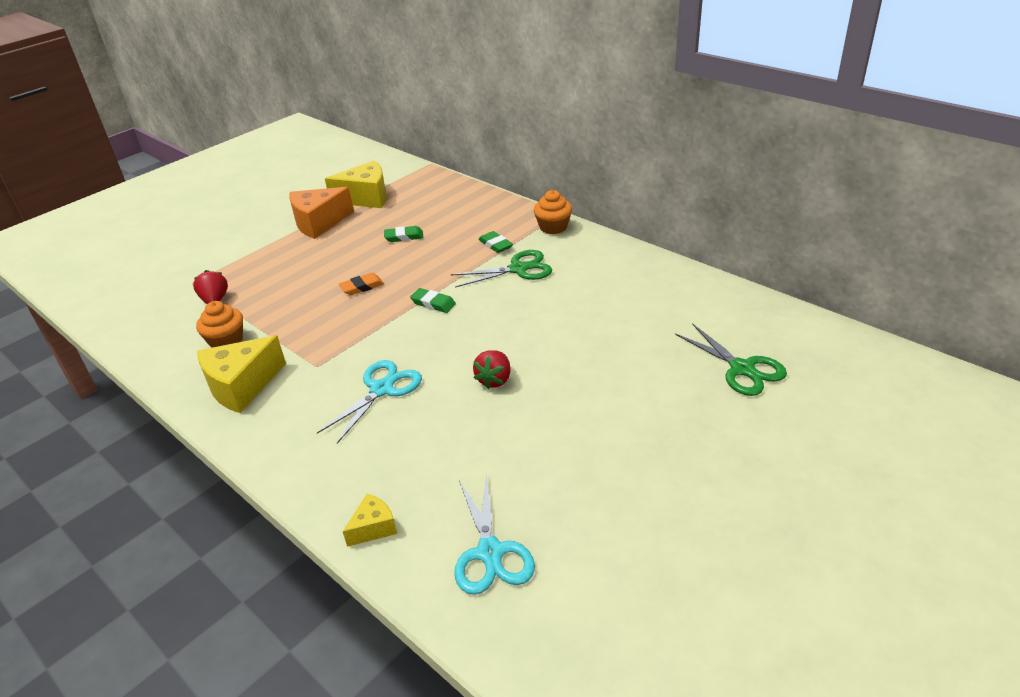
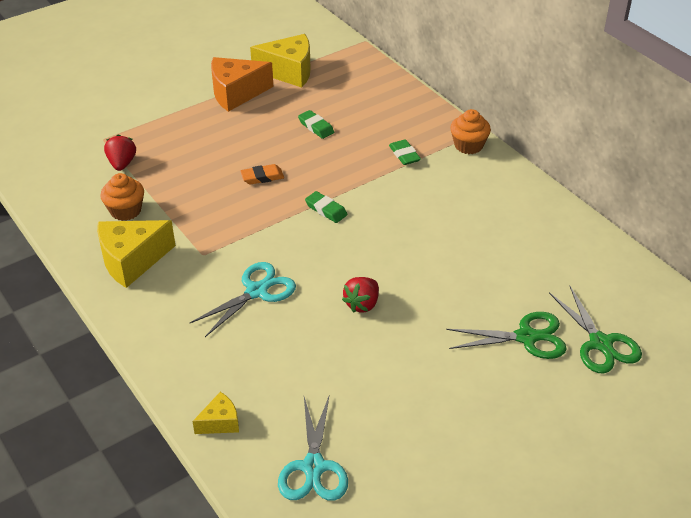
camera: 10 degrees right, 5 degrees up
(404, 237) = (316, 127): green eraser -> green eraser turned 45 degrees clockwise
(518, 269) = (419, 188): green scissors -> green scissors (526, 337)

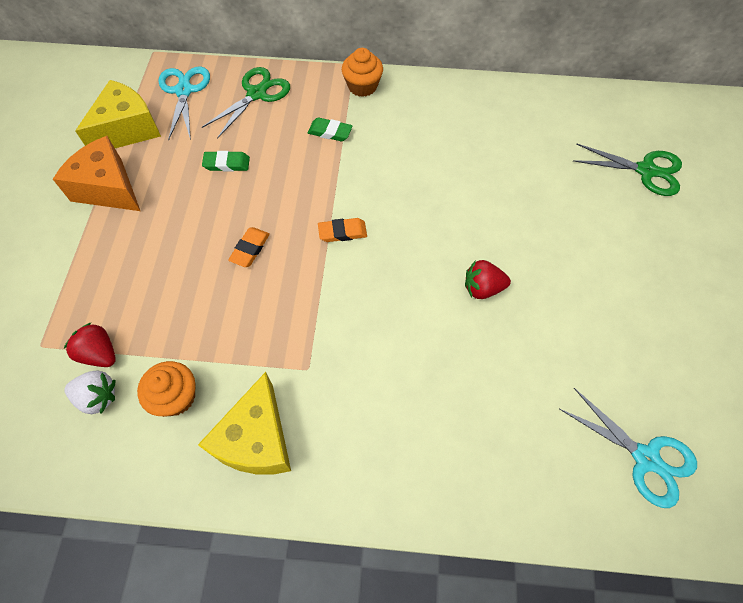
camera: 50 degrees left, 20 degrees up
(94, 181) = (98, 397): none -> white strawberry
(220, 422) = (541, 502): yellow cheese -> none
(236, 93) = (108, 188): orange cheese -> orange cheese turned 105 degrees clockwise
(256, 291) = (398, 357): turquoise scissors -> turquoise scissors (184, 91)
(326, 210) = (342, 232): green eraser -> orange eraser
(362, 304) = (482, 288): red strawberry -> red strawberry turned 105 degrees clockwise
(526, 337) = (606, 208): green scissors -> green scissors (257, 94)

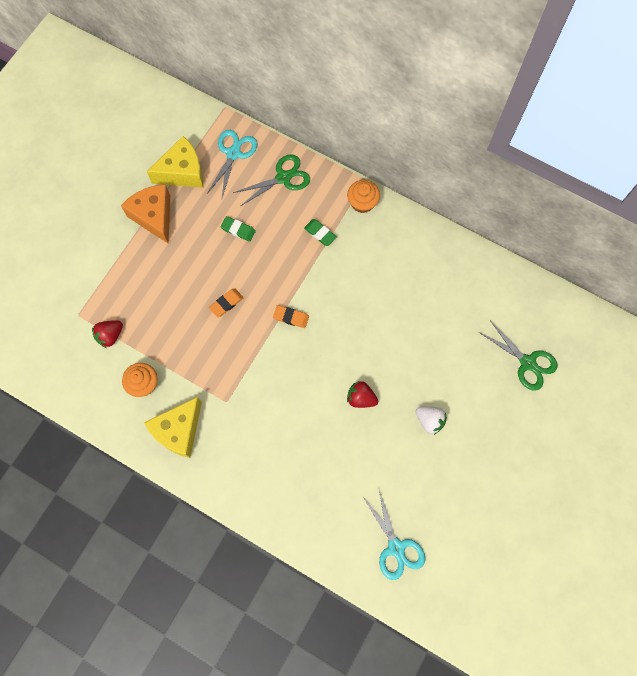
camera: 25 degrees right, 10 degrees up
(98, 397) = (100, 363): white strawberry -> white strawberry (429, 420)
(100, 353) = (110, 336): red strawberry -> red strawberry turned 105 degrees counterclockwise

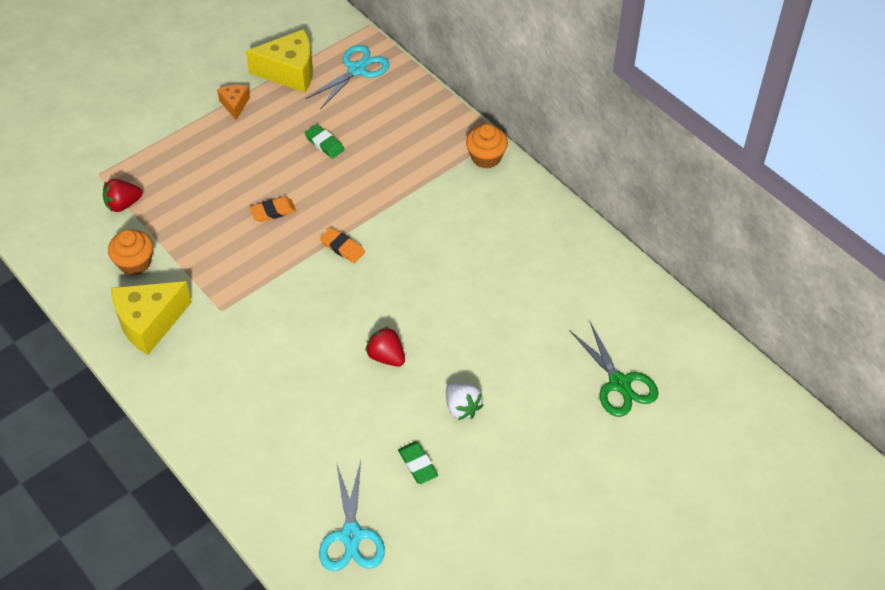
camera: 20 degrees right, 20 degrees down
(154, 216) = (235, 105): orange cheese -> orange cheese, size x0.52
(283, 178) = (403, 108): green scissors -> none
(320, 233) = (419, 173): green eraser -> green eraser (418, 464)

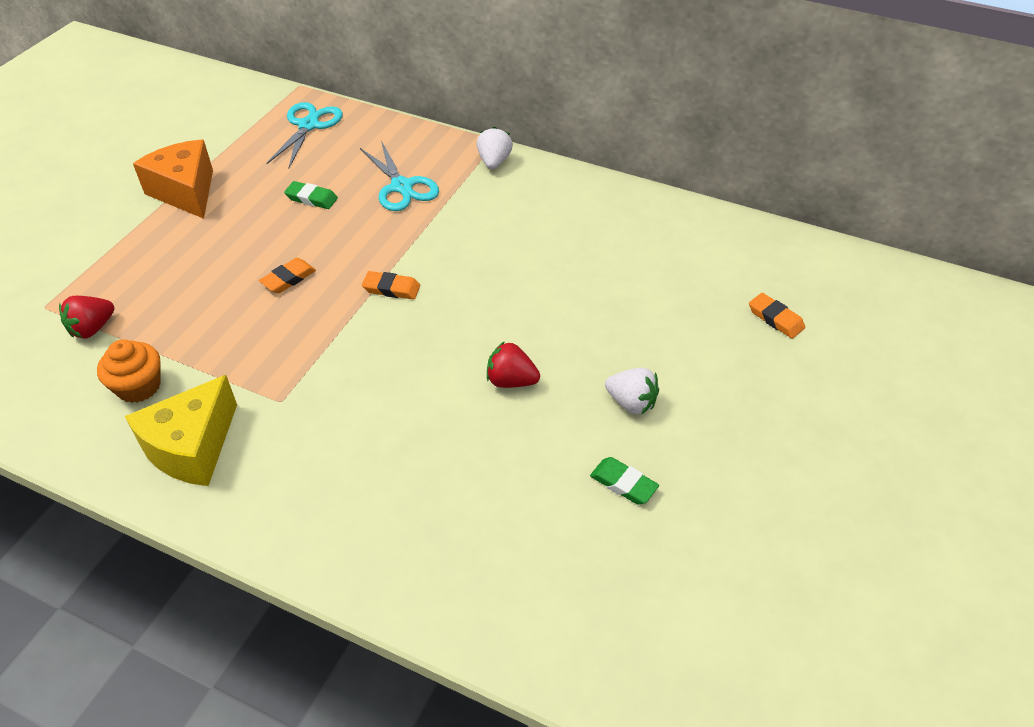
camera: 25 degrees left, 5 degrees down
(235, 105) = (186, 192): orange cheese -> orange cheese, size x1.93
(290, 72) = (234, 146): yellow cheese -> none
(351, 536) = (599, 601): turquoise scissors -> turquoise scissors (402, 187)
(486, 157) = (494, 162): orange cupcake -> white strawberry
(619, 383) = (775, 318): green scissors -> orange eraser

